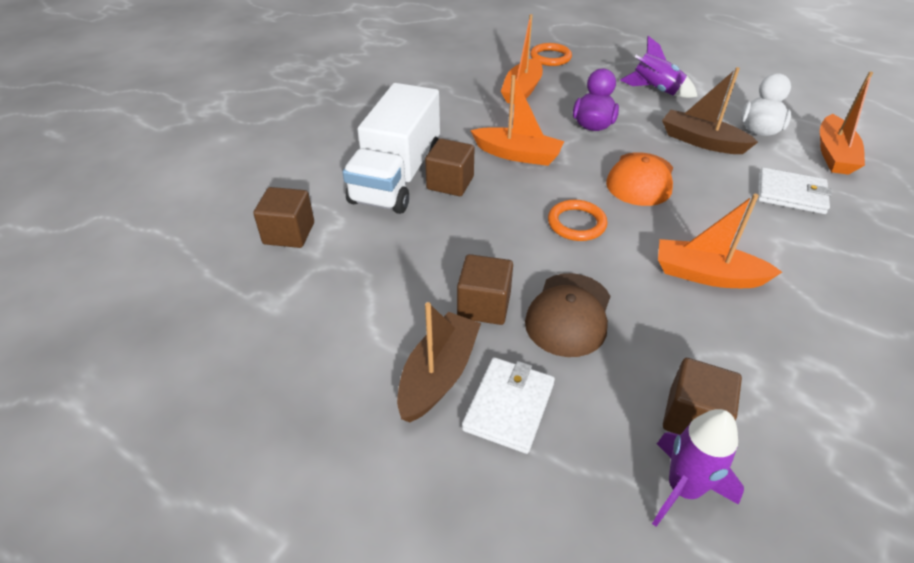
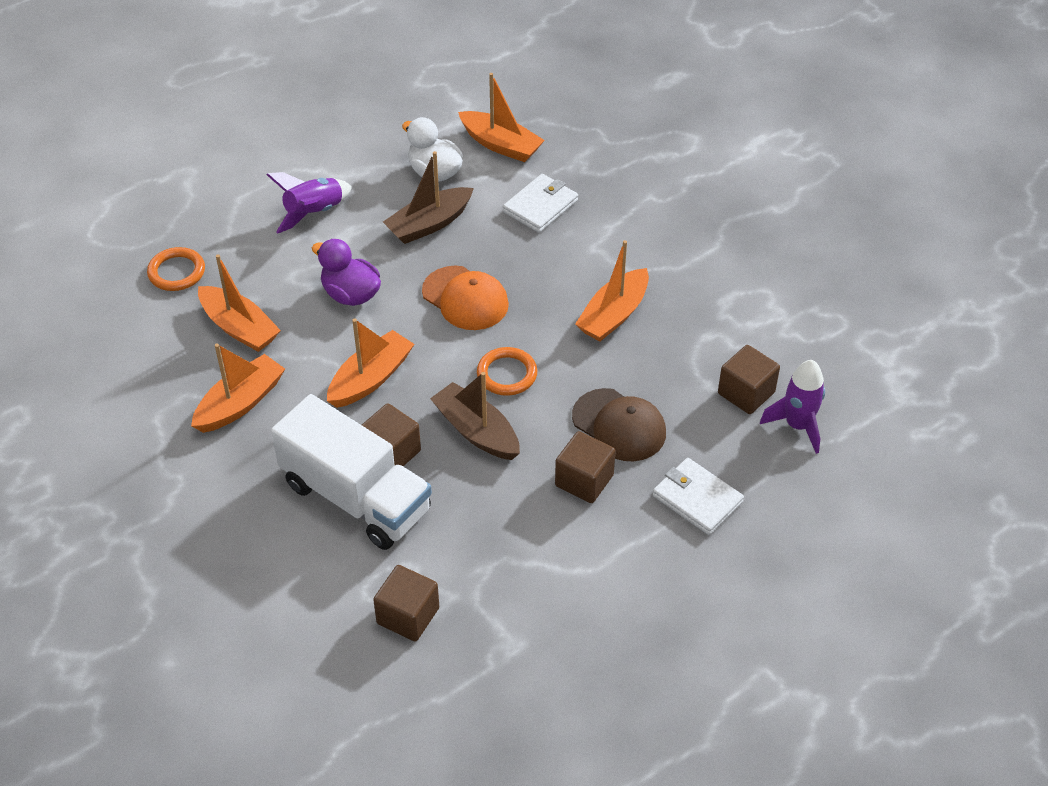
camera: 70 degrees left, 5 degrees up
(438, 375) = (649, 536): brown boat -> brown boat (476, 431)
(455, 108) = (240, 403): none -> orange boat

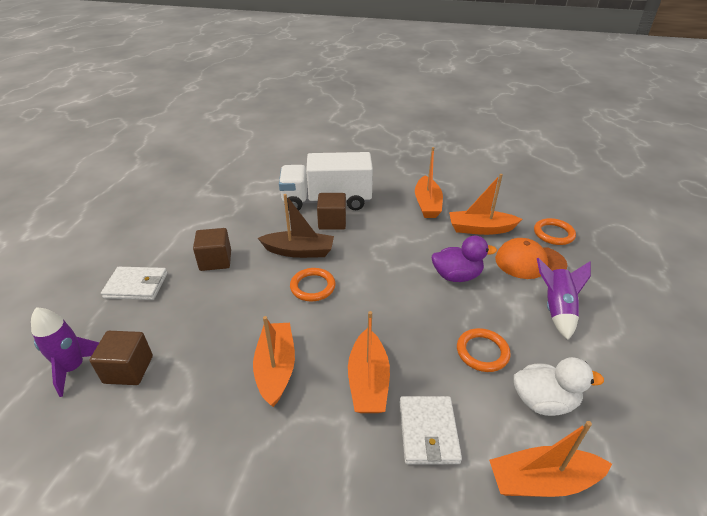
camera: 140 degrees right, 10 degrees down
(370, 378) = (384, 244): orange boat -> orange boat (368, 381)
(408, 616) = (258, 181): brown cube -> none
(429, 224) = (482, 352): brown boat -> orange ring
(465, 298) = (390, 315): orange cap -> orange cap (529, 262)
(619, 425) = (215, 297): brown cap -> none

